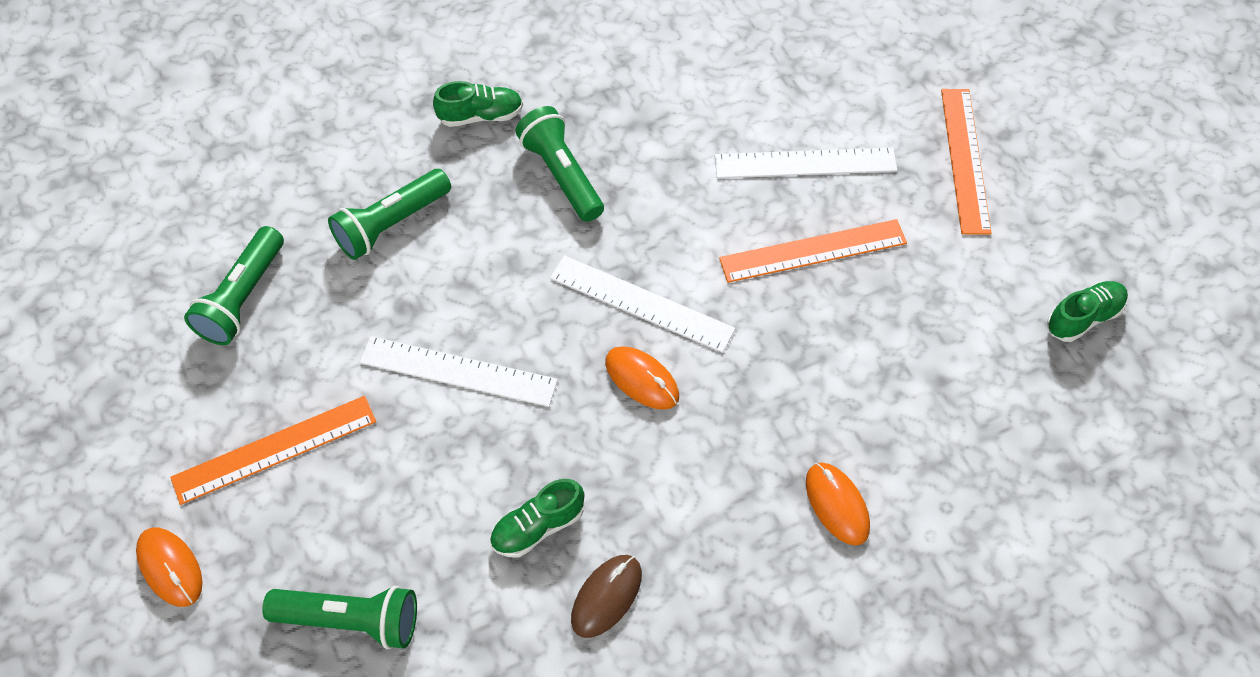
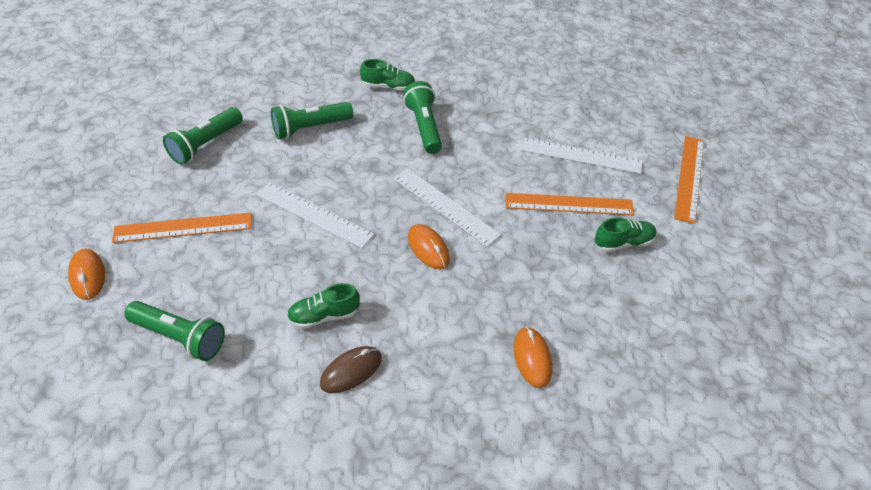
camera: 15 degrees right, 10 degrees down
(1083, 318) = (747, 289): green shoe -> green shoe (623, 243)

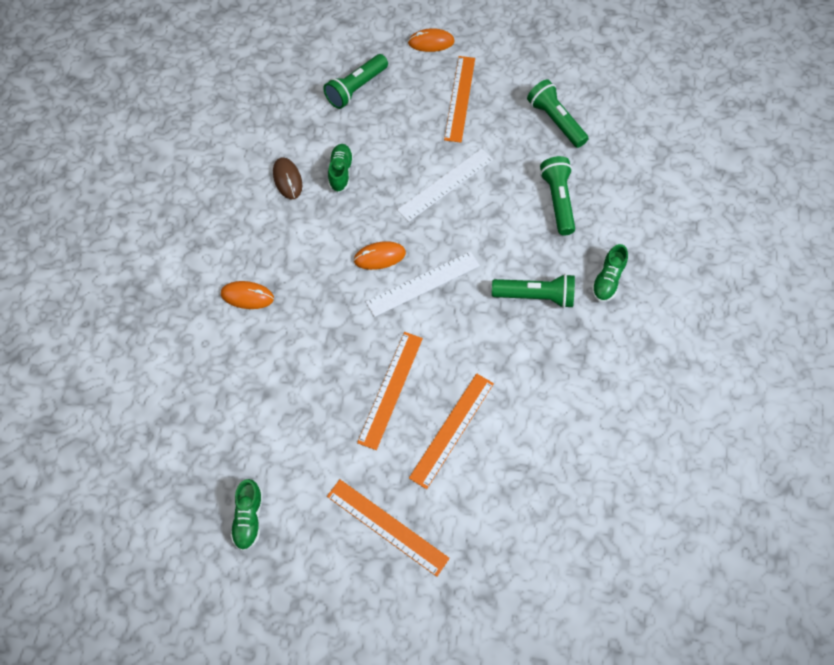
camera: 110 degrees right, 15 degrees up
(581, 156) = (452, 429): white ruler -> orange ruler
(623, 243) = (328, 417): green shoe -> green shoe (249, 518)

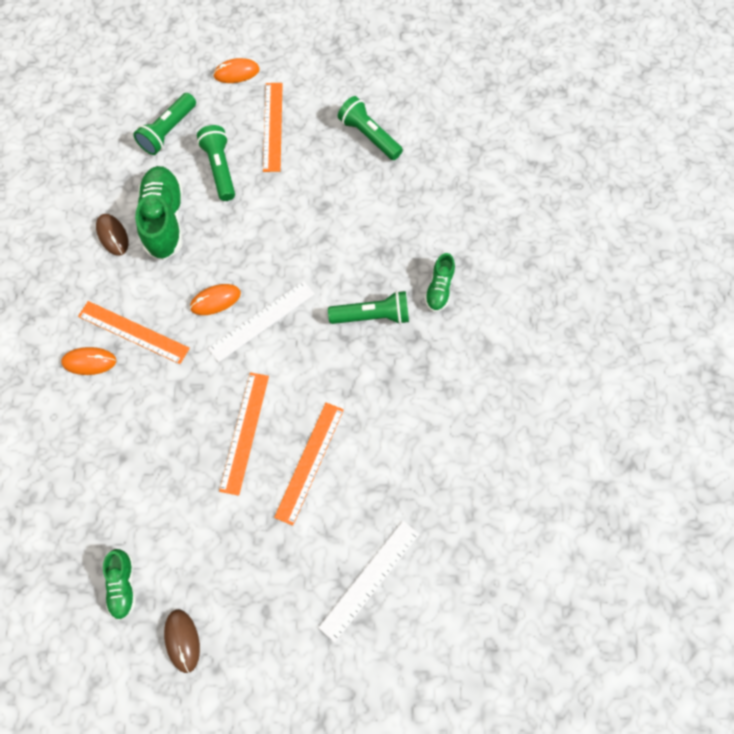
camera: 10 degrees left, 5 degrees up
(299, 583) = (182, 640): none -> brown mouse
(341, 172) = (165, 220): green shoe -> green shoe, size x1.84
(387, 526) = (260, 569): orange ruler -> orange ruler (133, 332)
(445, 184) = (270, 216): white ruler -> white ruler (369, 579)
(558, 201) = (382, 216): green flashlight -> green flashlight (220, 169)

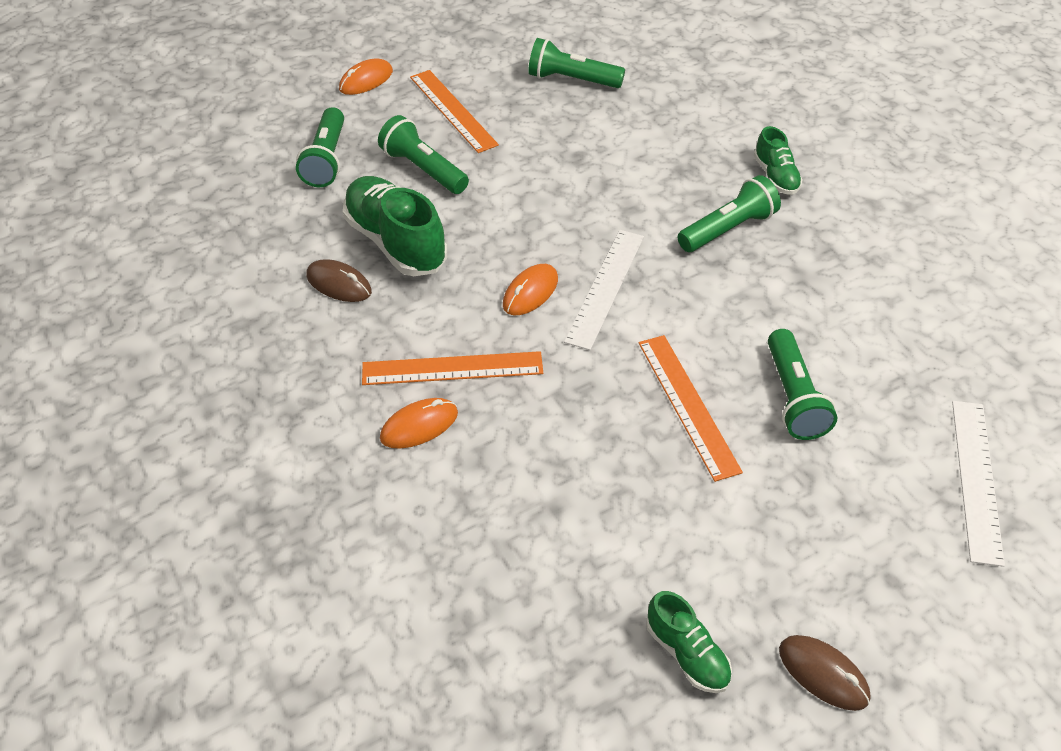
camera: 30 degrees left, 20 degrees down
(309, 462) = (793, 397): orange ruler -> green flashlight

